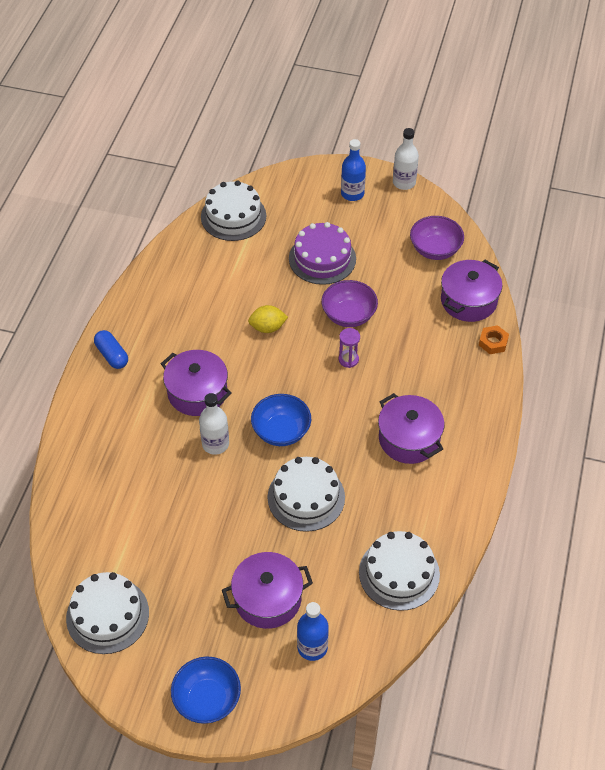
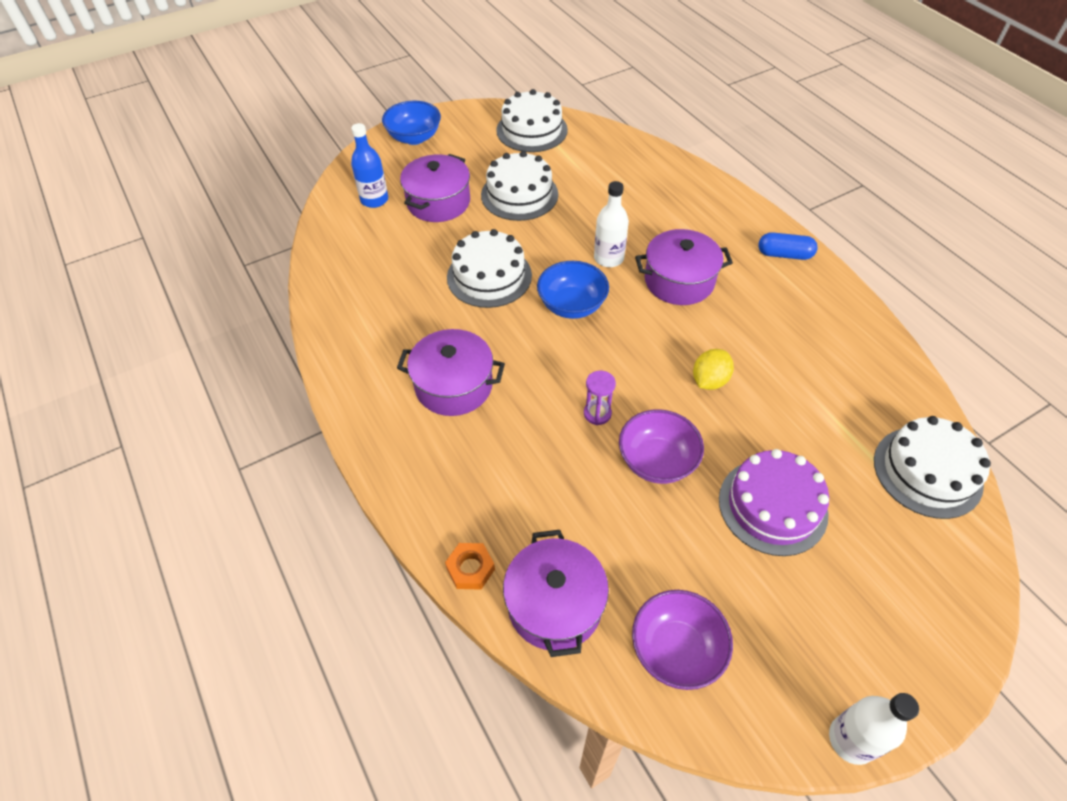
camera: 135 degrees right, 0 degrees up
(352, 194) = (876, 643): blue bottle -> none
(399, 573) = (354, 280): white cake -> white cake (519, 194)

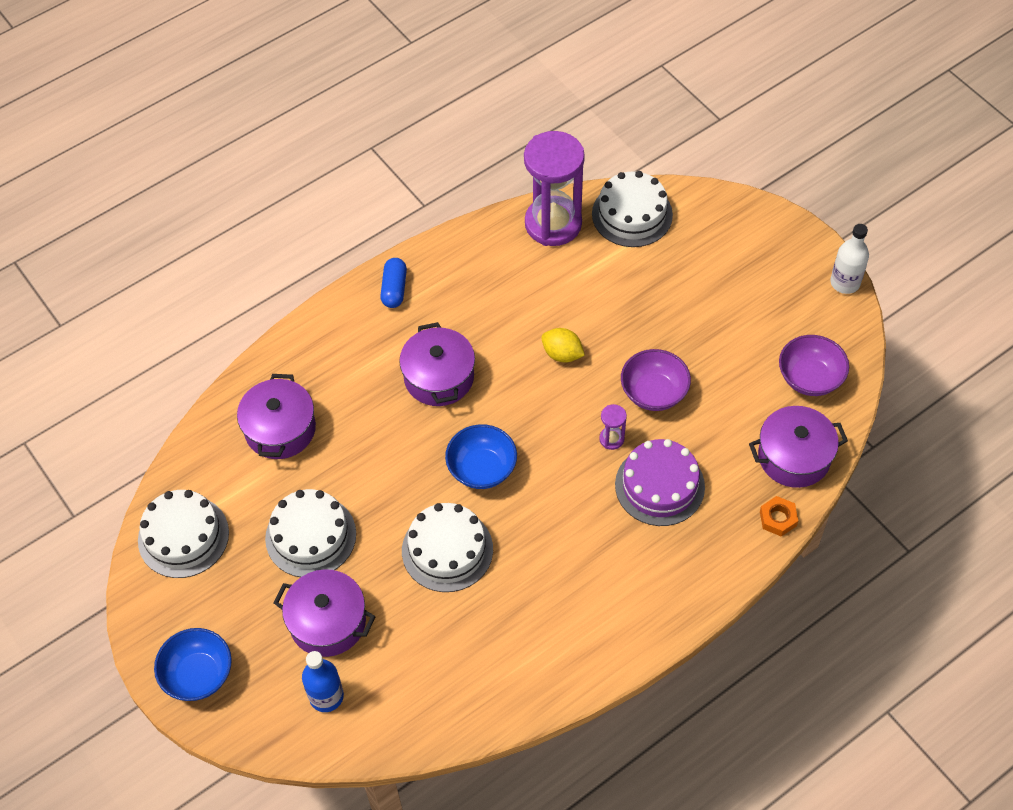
camera: 95 degrees left, 5 degrees up
(454, 385) = (597, 561): purple pot -> purple pot (280, 429)
(608, 258) = (411, 440): white bottle -> none
(772, 506) = (681, 315): purple cake -> purple cake (659, 485)
(895, 389) = (553, 224): none -> purple hourglass

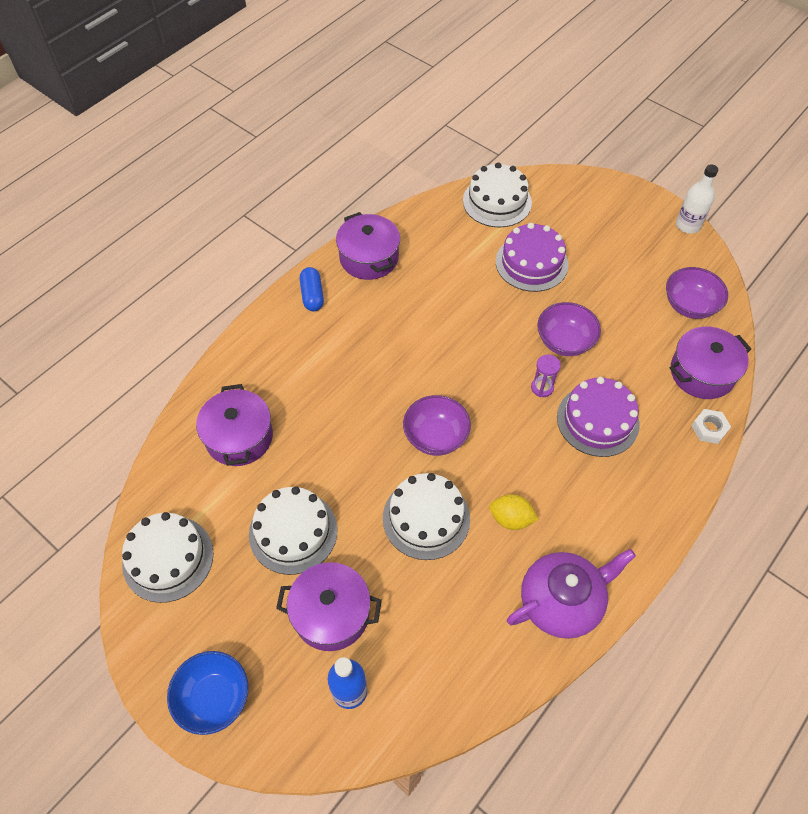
camera: 15 degrees left, 0 degrees up
(439, 377) = (373, 363): purple pot -> purple pot (369, 258)
(482, 469) = (435, 436): blue bowl -> purple bowl
(553, 224) = (434, 219): purple hourglass -> none
(558, 660) = (561, 602): none -> purple teapot
(562, 354) = (475, 323): yellow lemon -> yellow lemon (511, 519)
(647, 295) = (531, 263): none -> purple cake
(778, 518) = (709, 429): orange nut -> white nut

